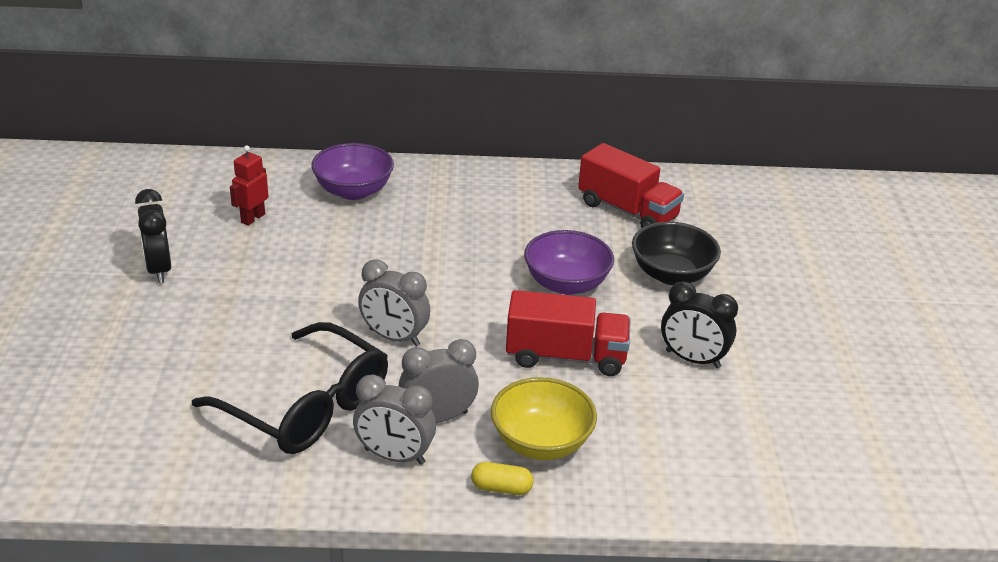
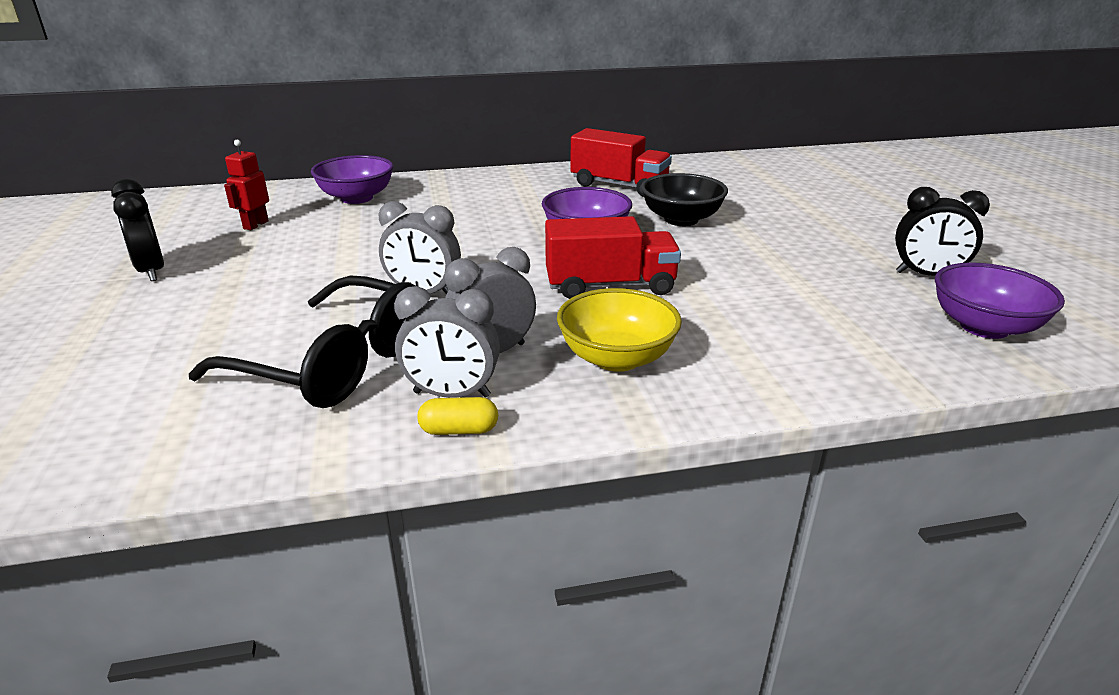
camera: 10 degrees left, 5 degrees down
(501, 488) = (590, 406): yellow capsule -> yellow capsule (459, 430)
(692, 359) = (736, 273): black clock -> black clock (927, 275)
(891, 465) = (984, 327): none -> purple bowl

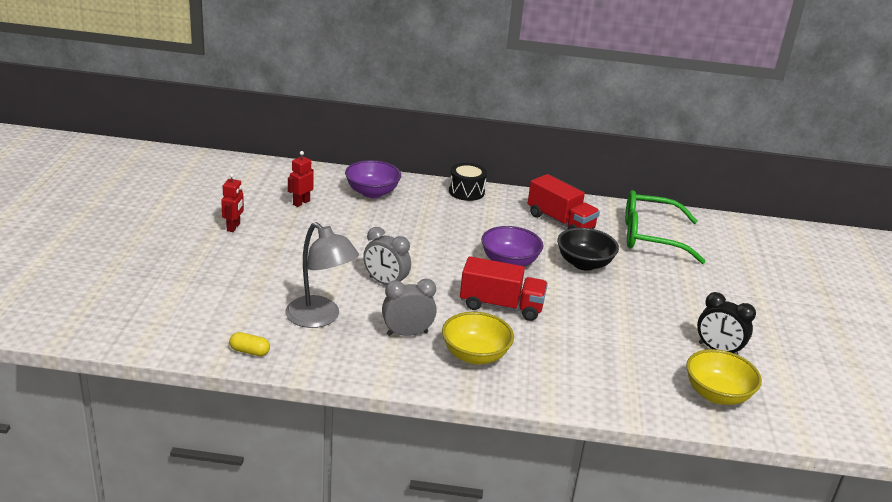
camera: 15 degrees right, 0 degrees up
(151, 271) = (233, 227): black clock -> red robot
(335, 363) = (320, 318): black glasses -> grey lamp
(452, 394) = (374, 353): grey clock -> none
(459, 430) = (369, 374): yellow capsule -> yellow capsule (249, 351)
(483, 177) = (466, 192): none -> black drum
(734, 181) = (650, 237): none -> green glasses
(984, 327) = (717, 394): purple bowl -> yellow bowl

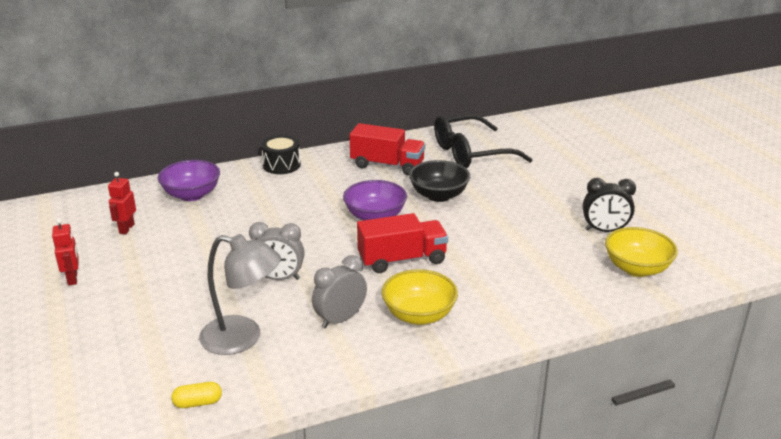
camera: 25 degrees left, 0 degrees up
(650, 237) = (471, 153): green glasses -> black glasses

